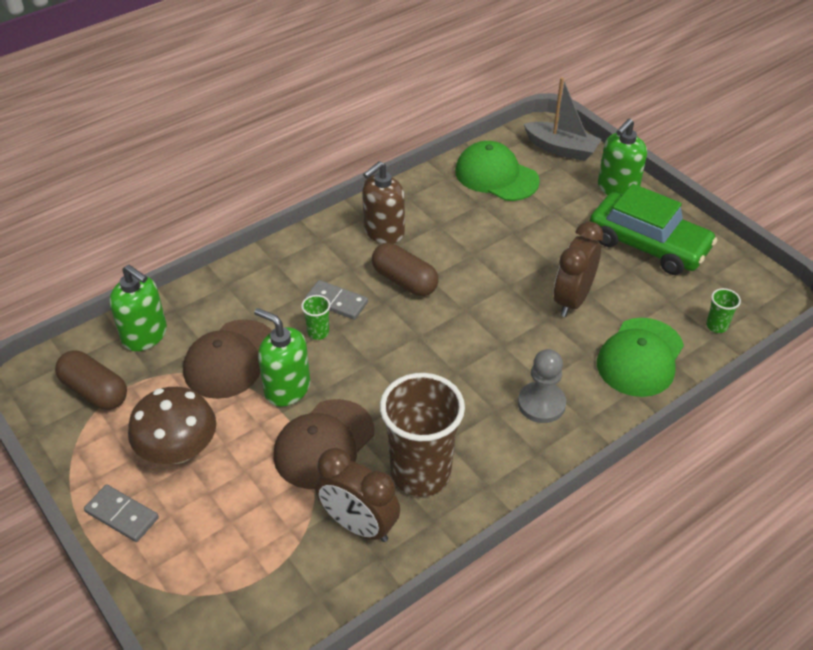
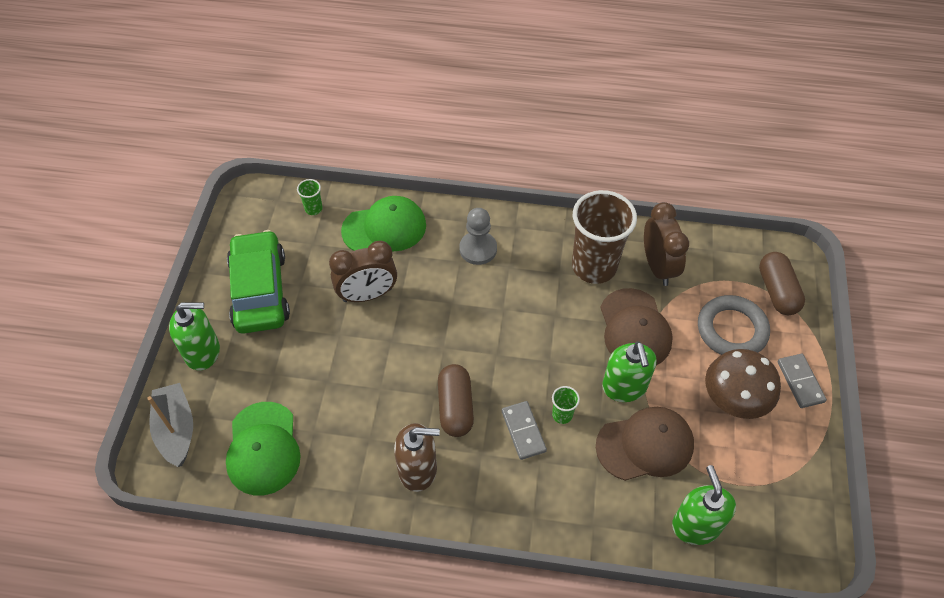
camera: 135 degrees left, 10 degrees up
(95, 391) = (767, 500): brown capsule -> brown capsule (777, 291)
(228, 516) = (731, 330): none -> grey ring
(324, 444) = (634, 328): brown cap -> brown cap turned 90 degrees clockwise

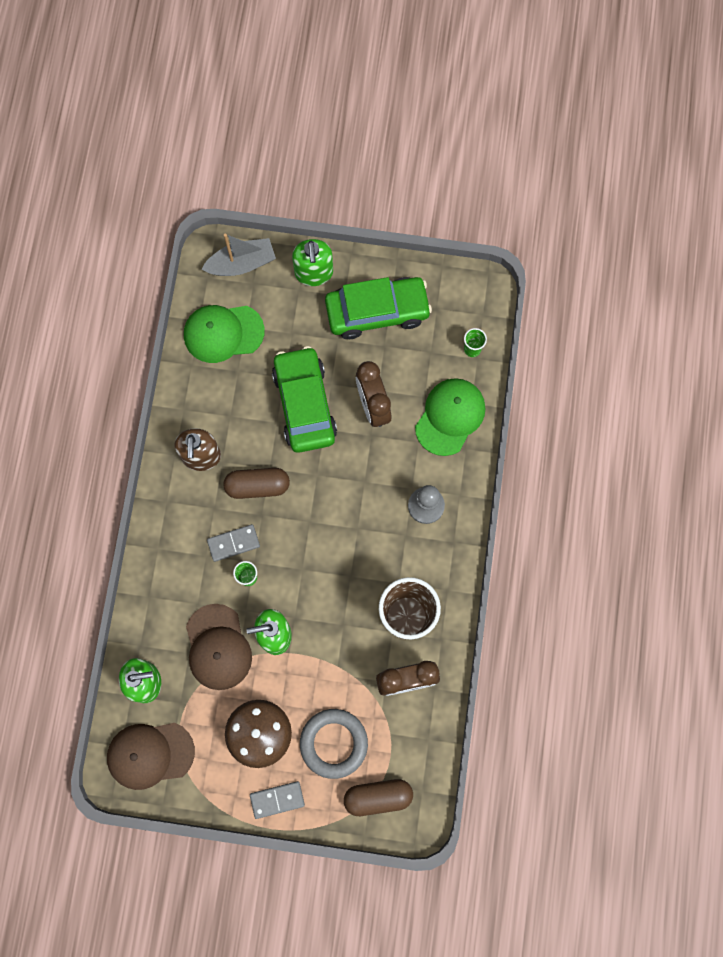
camera: 90 degrees right, 20 degrees up
(361, 360) = (304, 404): none -> green car
(384, 228) = (450, 417): green cap -> green cap turned 135 degrees counterclockwise
(634, 328) = (335, 650): brown cap -> brown cap (150, 754)

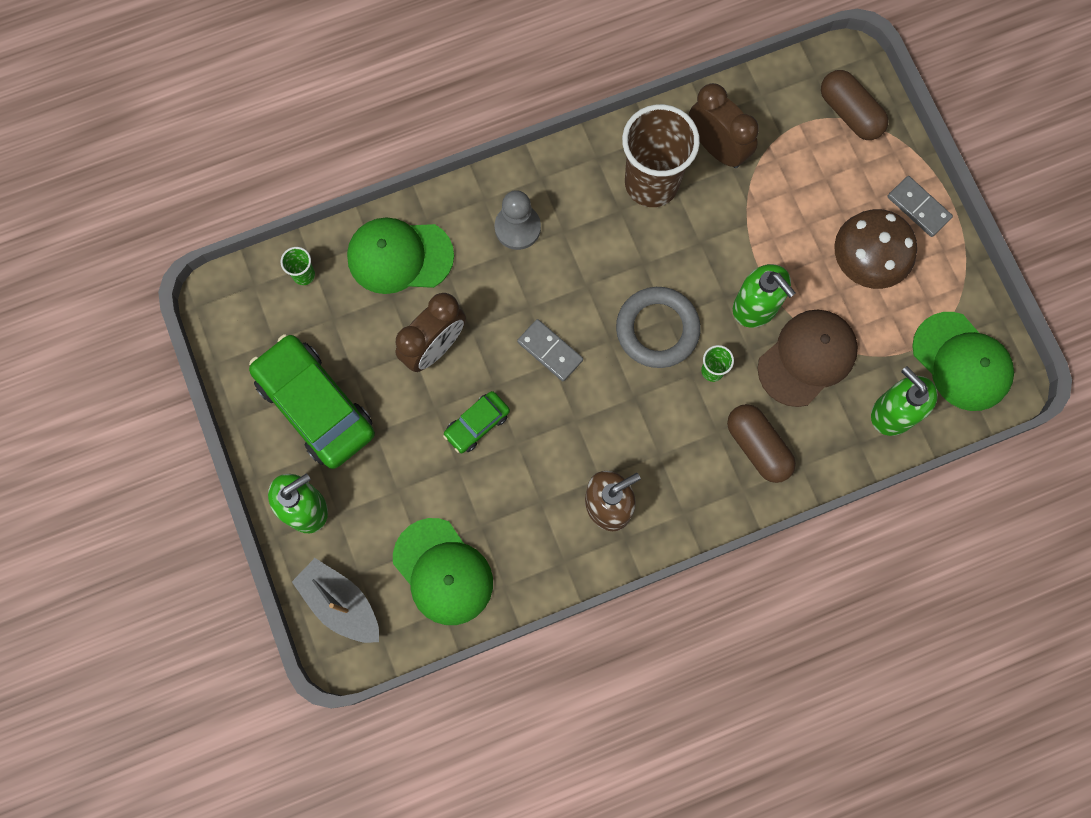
camera: 120 degrees left, 0 degrees up
(150, 754) = (962, 362): brown cap -> green cap
(233, 543) = (685, 409): grey domino -> grey domino (550, 351)
(257, 486) = (604, 421): brown capsule -> brown capsule (757, 446)
(304, 404) = (477, 424): green car -> green car, size x0.49
(333, 743) = (827, 184): grey ring -> grey ring (657, 329)

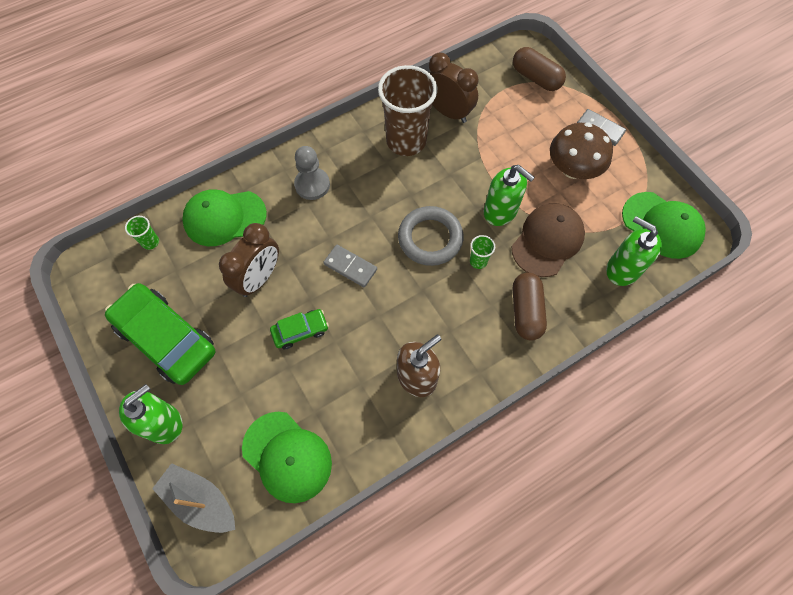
camera: 10 degrees left, 10 degrees down
(477, 424) = (300, 331): green car -> green car turned 150 degrees counterclockwise
(757, 446) = (526, 311): brown capsule -> brown capsule turned 45 degrees clockwise

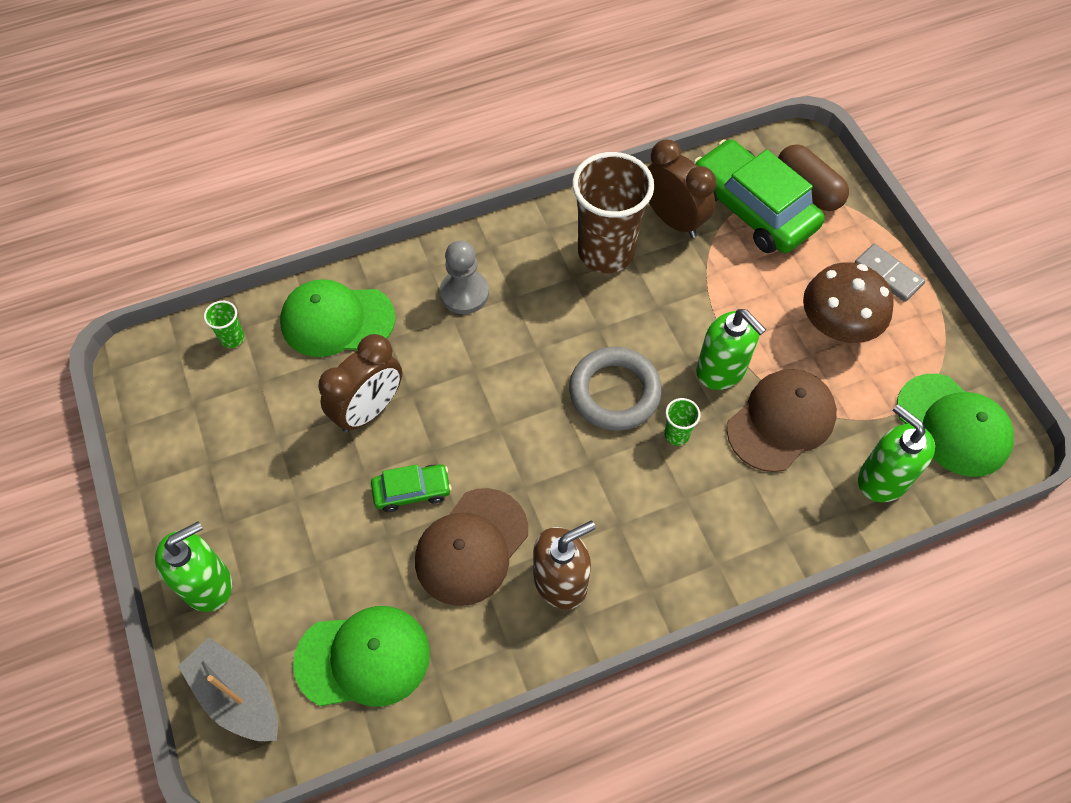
camera: 10 degrees right, 5 degrees down
(166, 338) = (230, 471): green car -> green car (752, 209)
(287, 456) = (363, 658): green cap -> green cap turned 60 degrees counterclockwise
(350, 267) = (496, 414): grey domino -> none
(350, 363) = (471, 547): none -> brown cap
(526, 311) = (731, 515): brown capsule -> none

